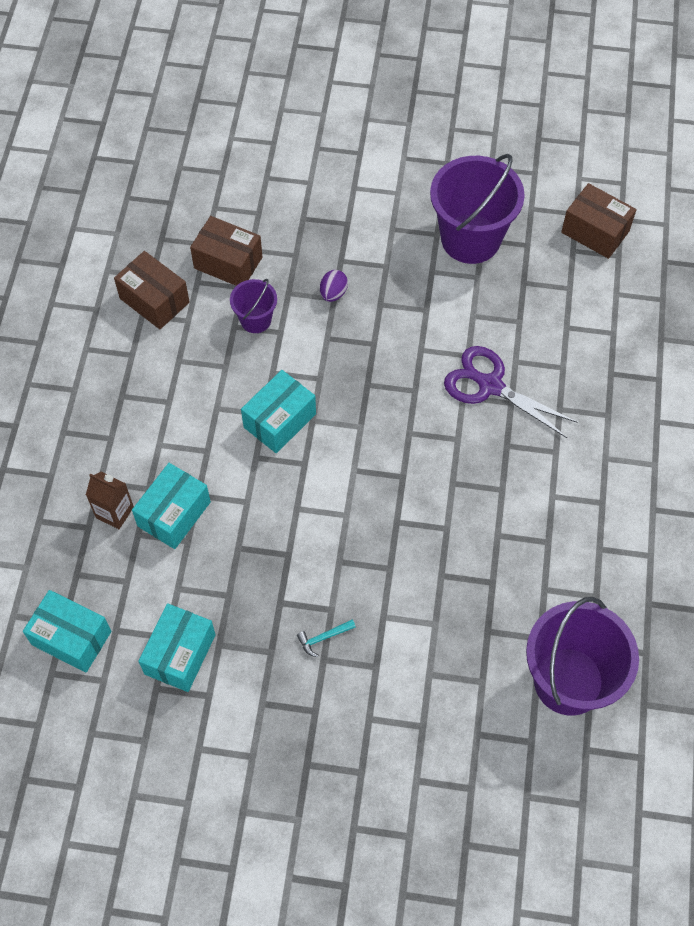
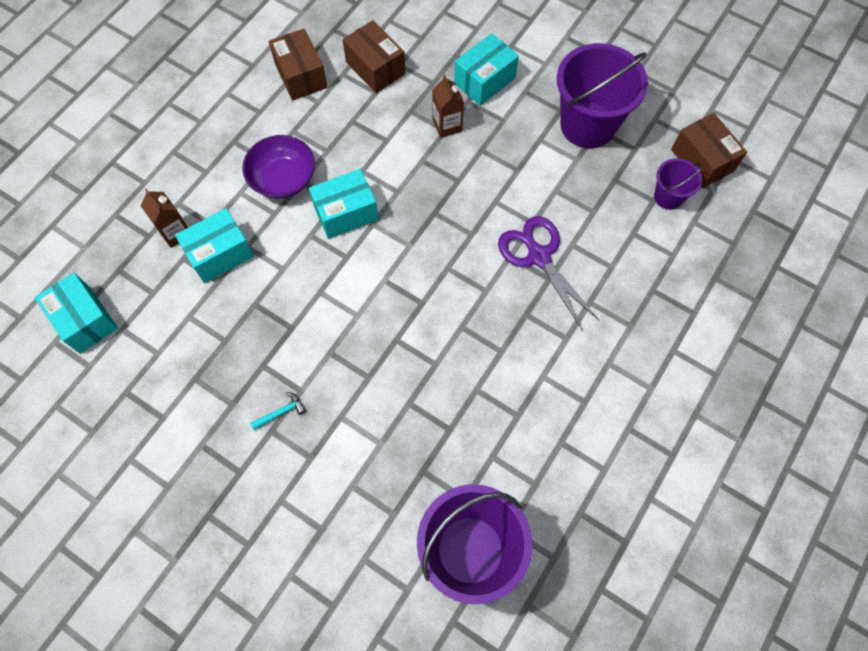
camera: 25 degrees right, 5 degrees up
(180, 654) = (159, 372): turquoise box -> turquoise box (484, 80)
(196, 412) = (283, 179): none -> purple bowl
(255, 320) = (372, 122): purple bucket -> purple bucket (668, 197)
(323, 638) = (281, 412): turquoise hammer -> turquoise hammer turned 150 degrees clockwise
(333, 293) = (447, 125): purple egg -> brown carton

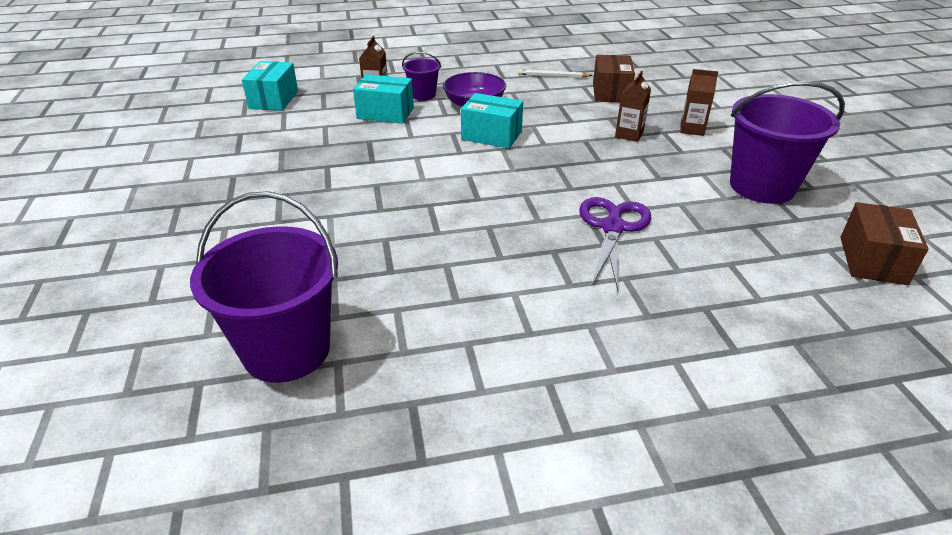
camera: 45 degrees right, 30 degrees down
(281, 412) = (299, 190): turquoise hammer -> none
(301, 75) = (553, 76): brown box -> white pencil
(484, 80) = (692, 129): turquoise box -> brown carton
(668, 197) = (801, 262): purple bucket -> purple bucket (423, 95)

